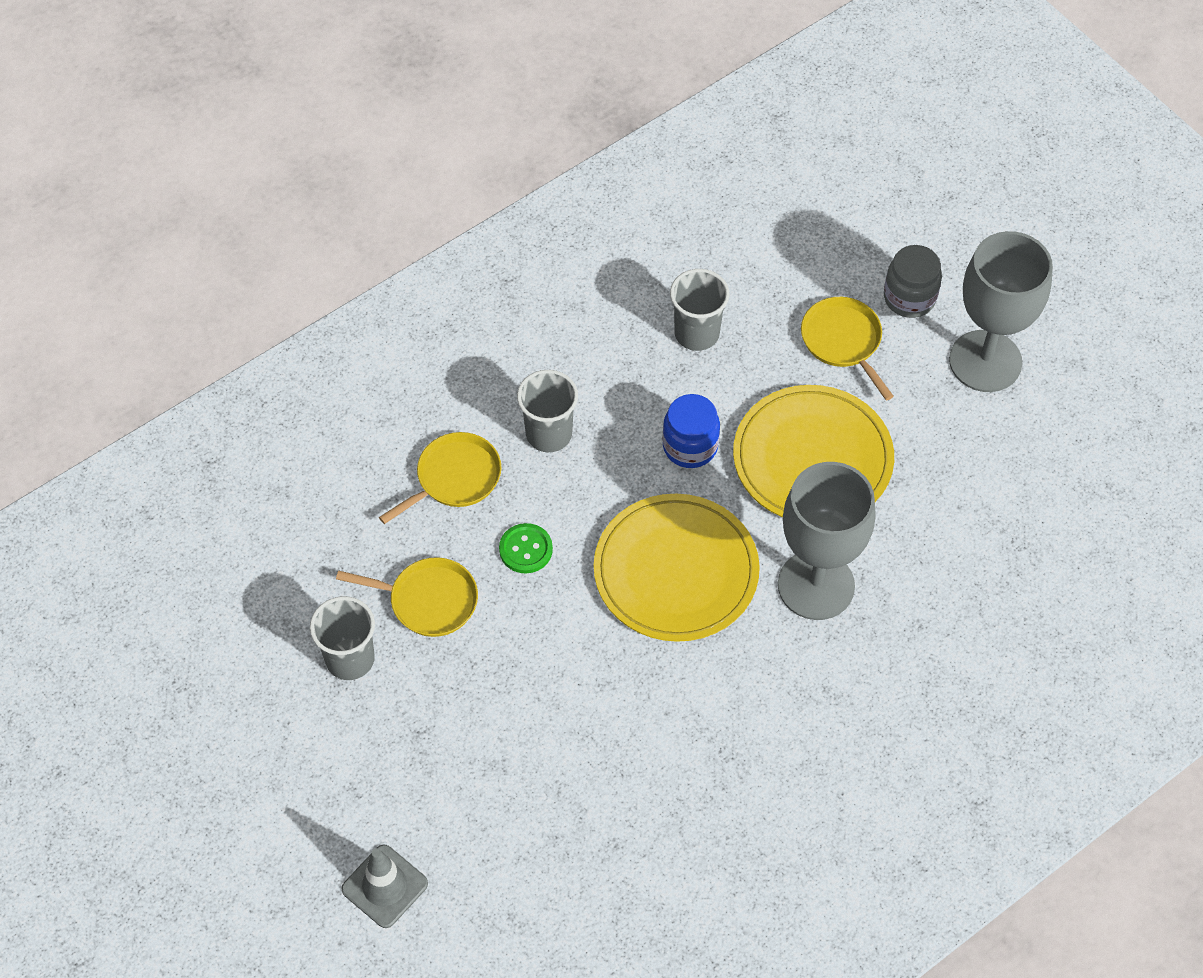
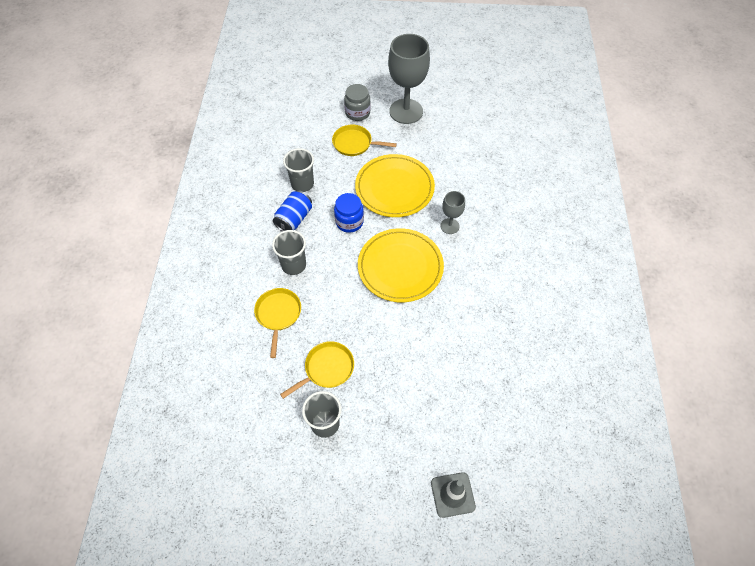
camera: 50 degrees left, 0 degrees up
(525, 549) = (338, 313): green button -> none
(625, 372) = (294, 219): none -> blue can
(816, 585) = (449, 226): grey goblet -> grey goblet, size x0.50

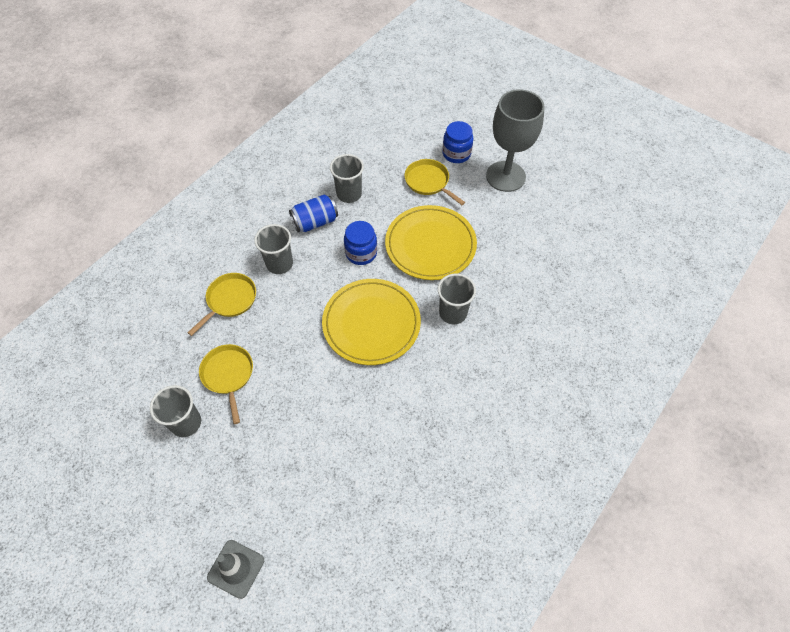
camera: 35 degrees right, 0 degrees up
(327, 369) = (228, 375): yellow pan -> yellow pan turned 105 degrees counterclockwise
(357, 113) = (456, 154): grey jar -> blue jar
(449, 226) = (453, 313): grey goblet -> grey cup

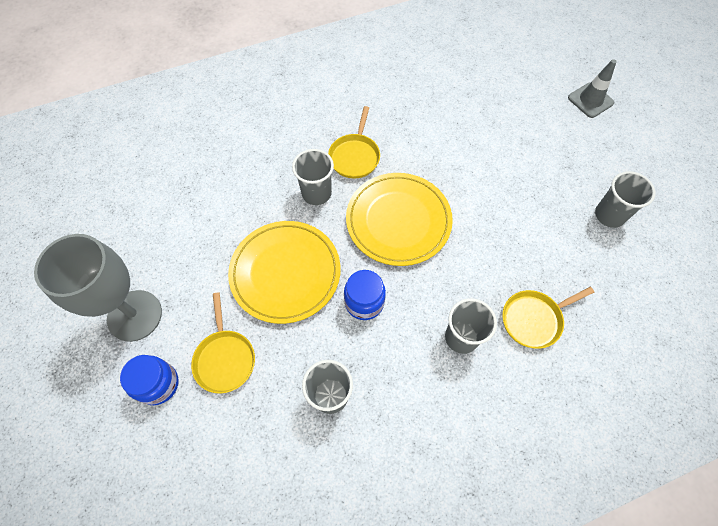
camera: 150 degrees left, 5 degrees up
(228, 375) = (558, 239): yellow pan -> yellow pan (355, 156)
(315, 222) = (394, 374): blue can -> none

